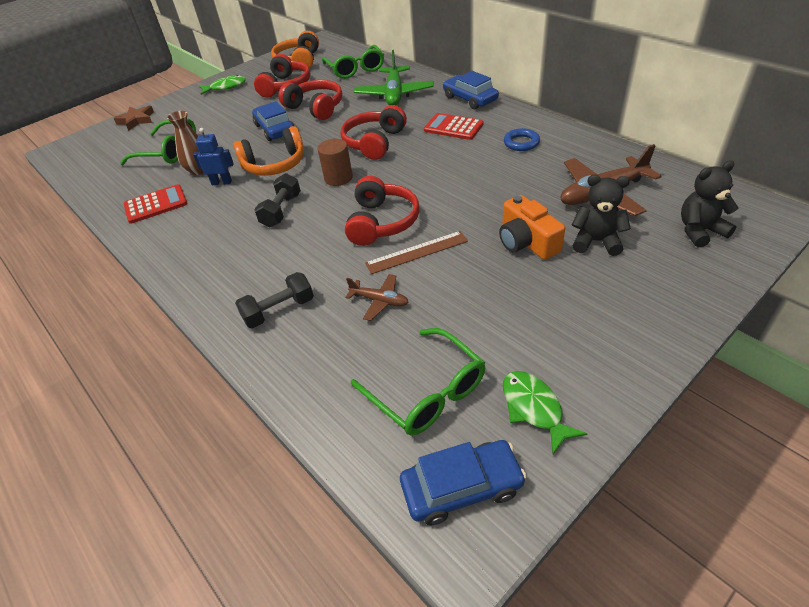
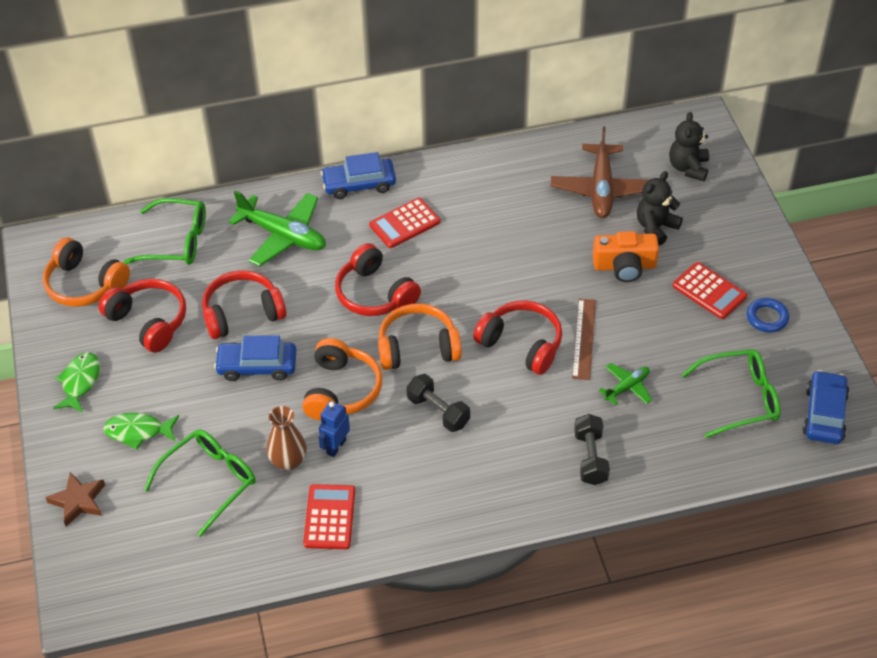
camera: 65 degrees left, 5 degrees up
(338, 178) = (418, 347): brown cylinder -> orange headphones
(379, 301) = (627, 387): brown plane -> green plane
(521, 143) = (480, 193): blue ring -> blue ring (767, 317)
(534, 408) = (788, 350): green fish -> green fish (138, 431)
(554, 309) = (709, 291): none -> red calculator

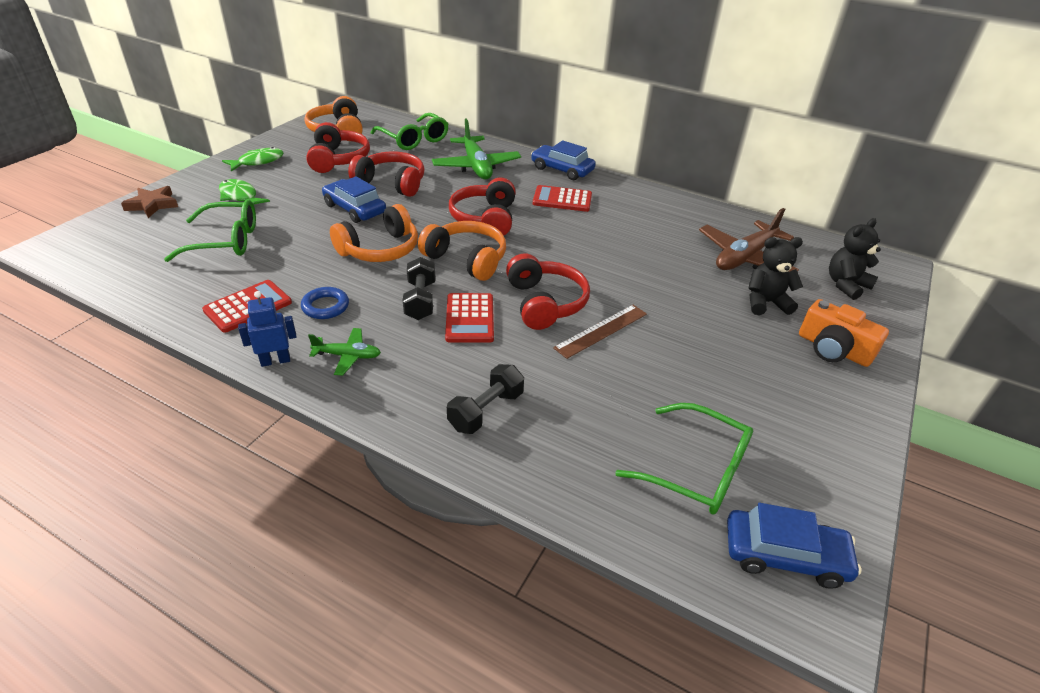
camera: 40 degrees right, 10 degrees down
(288, 461) = (283, 261): brown vase -> none
(336, 446) = (323, 274): blue robot -> blue robot (275, 361)
(624, 266) = (703, 309): orange camera -> orange camera (833, 349)
(627, 387) = (592, 385): green plane -> green plane (347, 356)
(709, 291) = (766, 370): red calculator -> red calculator (469, 318)
(767, 317) = (808, 426): blue ring -> blue ring (325, 306)
(824, 414) = (784, 555): blue car -> blue car turned 45 degrees clockwise

